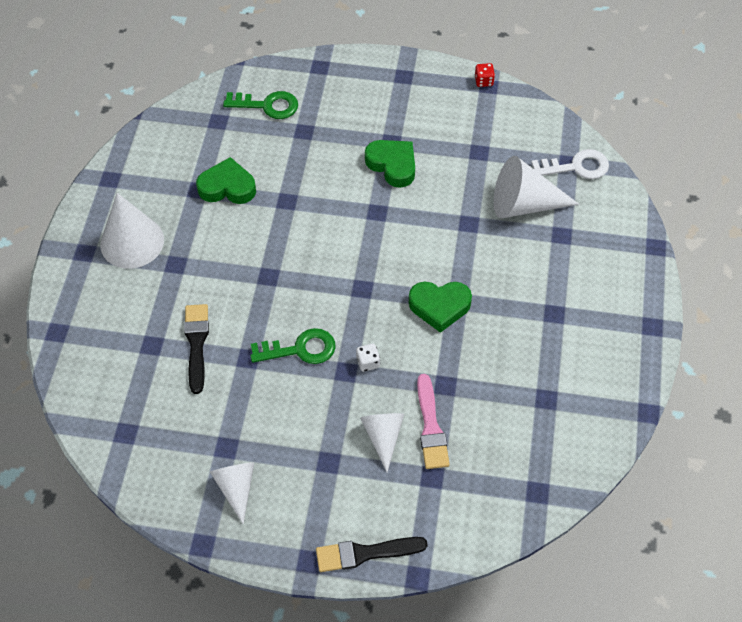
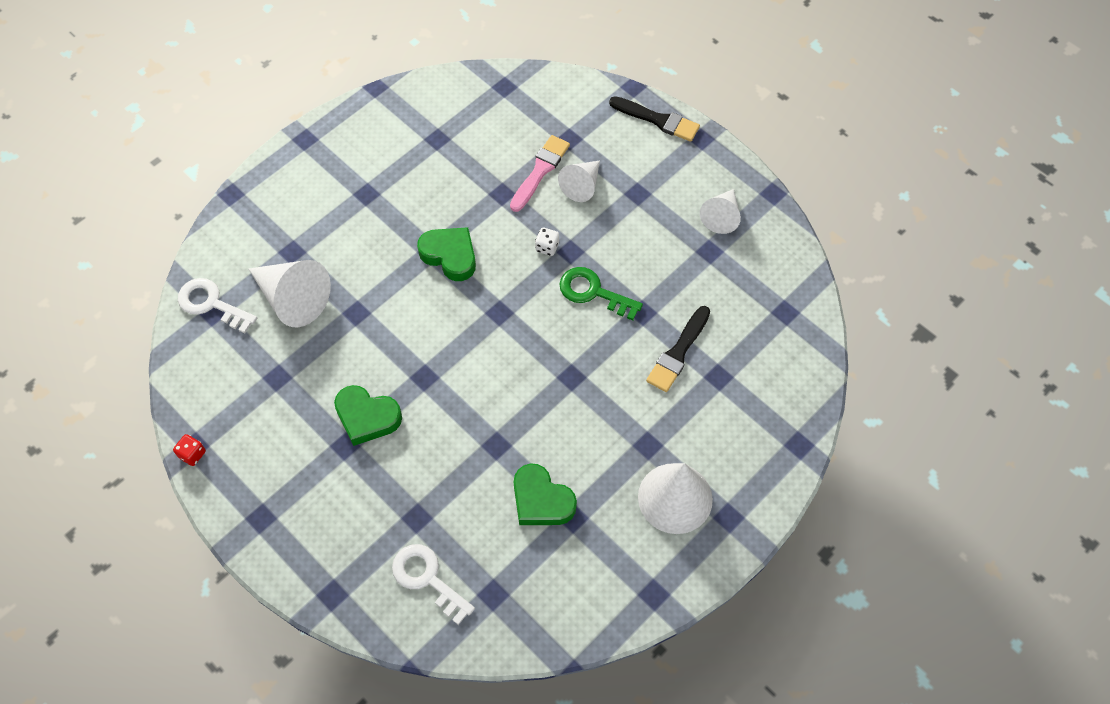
camera: 145 degrees left, 5 degrees up
(268, 105) = (427, 578): green key -> white key
(392, 165) = (367, 417): green heart -> green heart turned 60 degrees counterclockwise

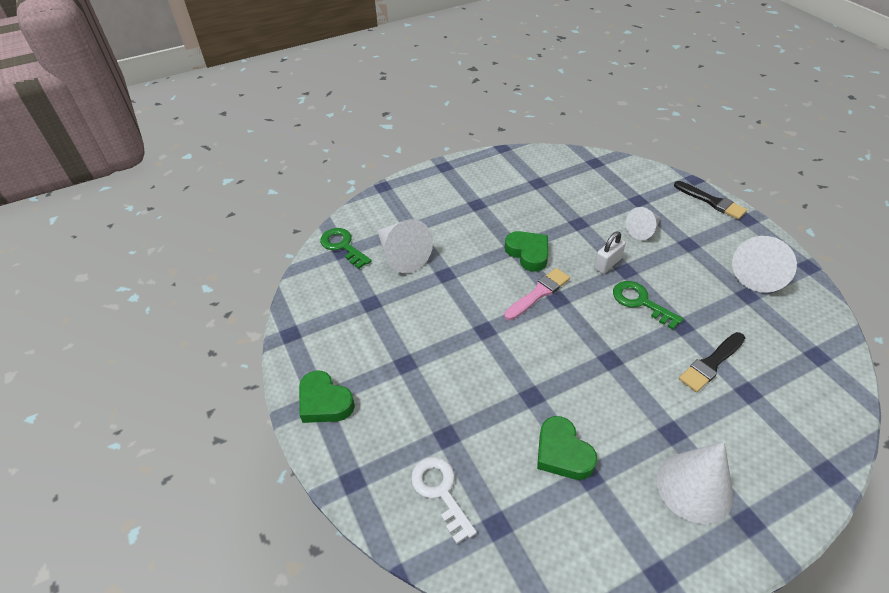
camera: 20 degrees right, 15 degrees down
(192, 454) = (286, 339): red dice -> none
(211, 304) = (342, 246): white key -> green key
(367, 417) = (430, 347): green heart -> green heart (324, 402)
(540, 171) = (611, 215): pink brush -> pink brush (538, 293)
(547, 247) = (607, 263): white dice -> white padlock
(721, 216) = (760, 273): white cone -> white cone, size x1.60

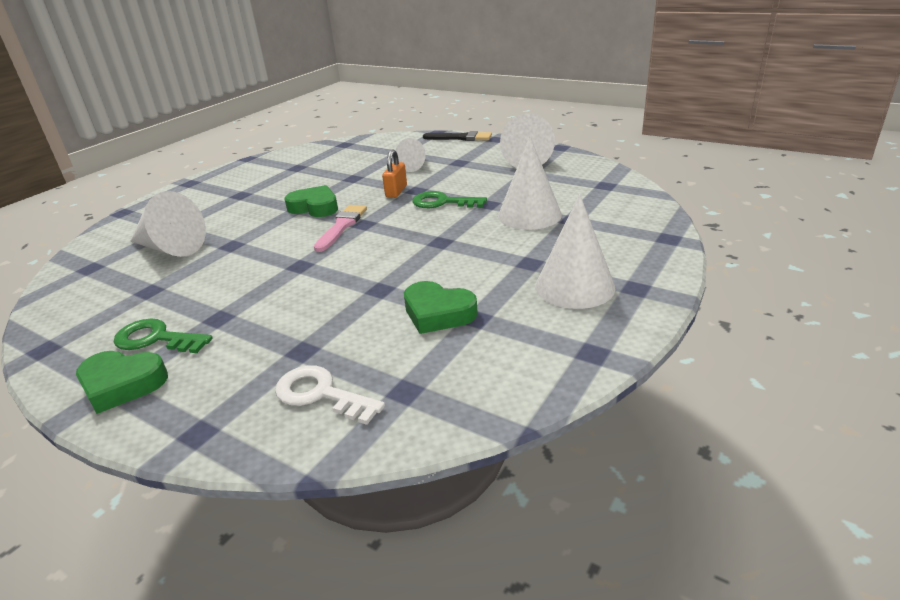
camera: 30 degrees left, 15 degrees down
(342, 246) = (89, 263): green key -> green key (156, 339)
(607, 263) = (396, 191): white padlock -> orange padlock
(711, 363) = (529, 215): black brush -> white cone

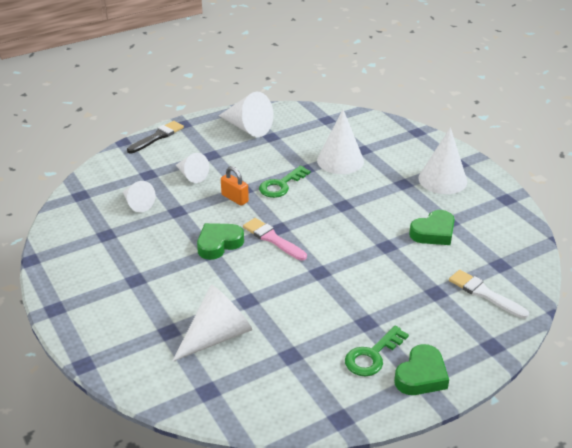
camera: 65 degrees left, 5 degrees up
(320, 394) = (485, 294): white key -> white brush
(350, 163) = (137, 204): none -> white cone

